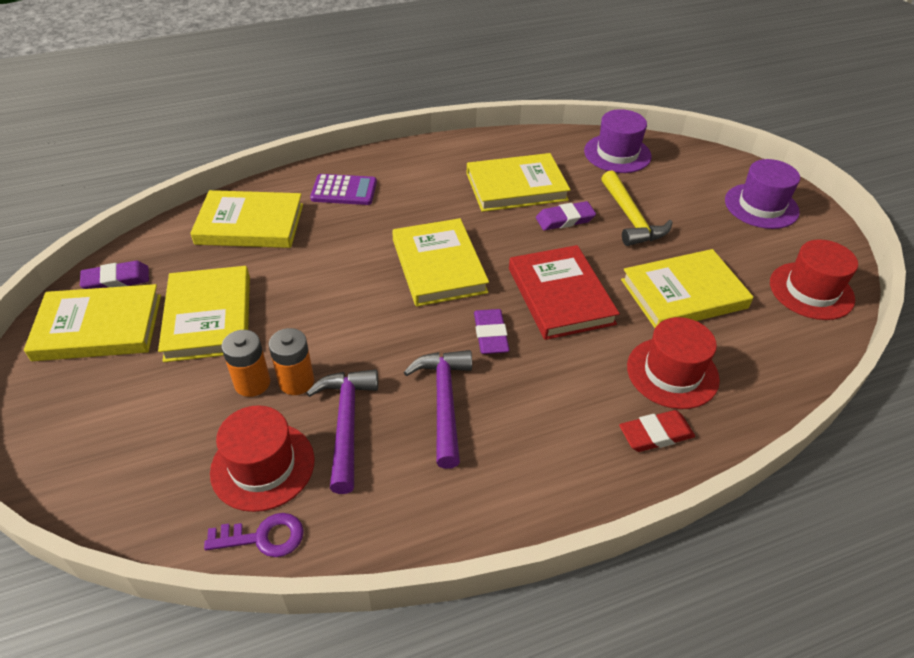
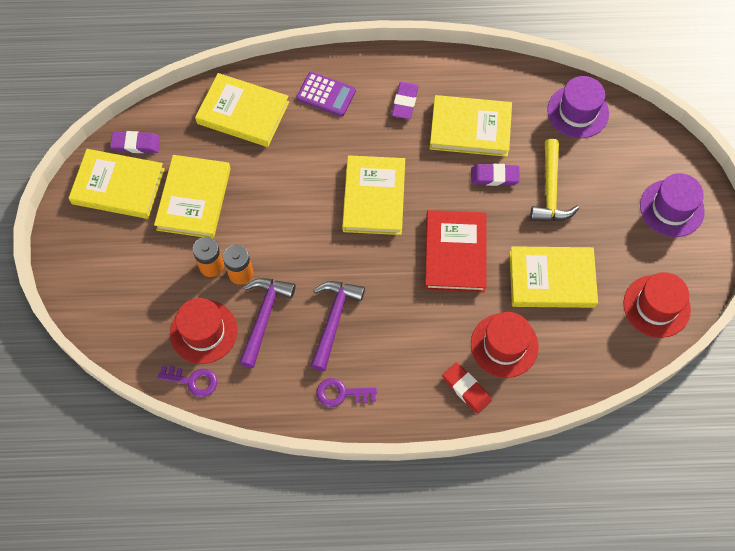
camera: 20 degrees right, 20 degrees up
(490, 335) = (388, 273): purple eraser -> purple eraser (405, 102)
(493, 489) = (341, 393): none -> purple key
(655, 434) = (466, 389): red eraser -> red eraser turned 45 degrees clockwise

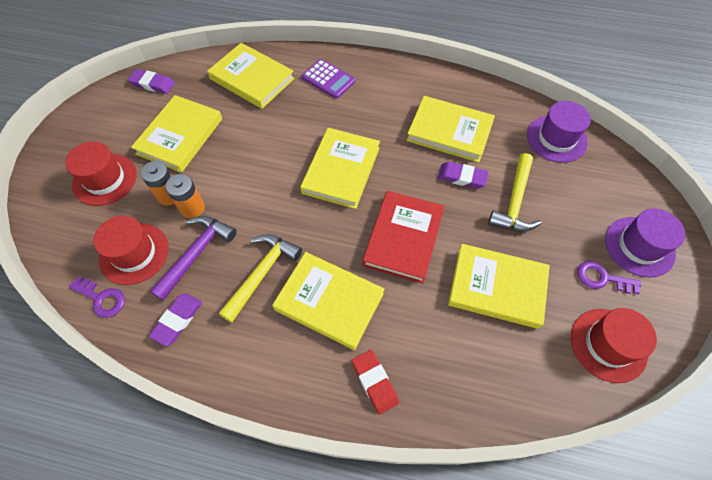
camera: 15 degrees right, 5 degrees down
(118, 186) = (121, 112): yellow book -> yellow book (329, 302)
(333, 320) = (262, 273): purple hammer -> yellow hammer
(341, 393) = (241, 351): purple key -> purple key (602, 278)
(405, 102) = (396, 99): purple eraser -> purple eraser (177, 320)
(504, 345) = (429, 344): red hat -> red hat (105, 179)

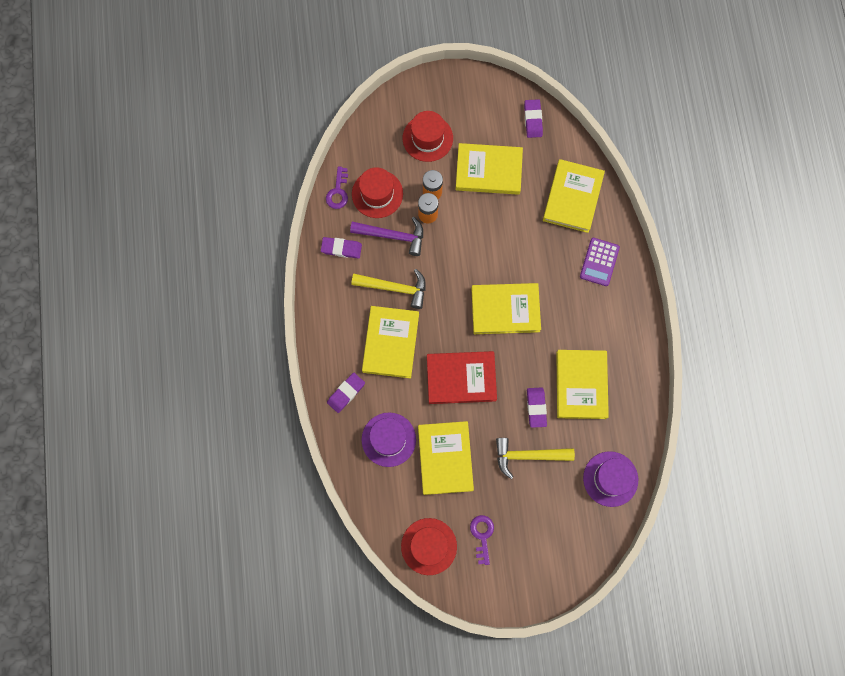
camera: 70 degrees right, 15 degrees up
(374, 382) = (346, 393): red eraser -> purple eraser
(639, 246) = (522, 562): purple hat -> purple hat (388, 439)

